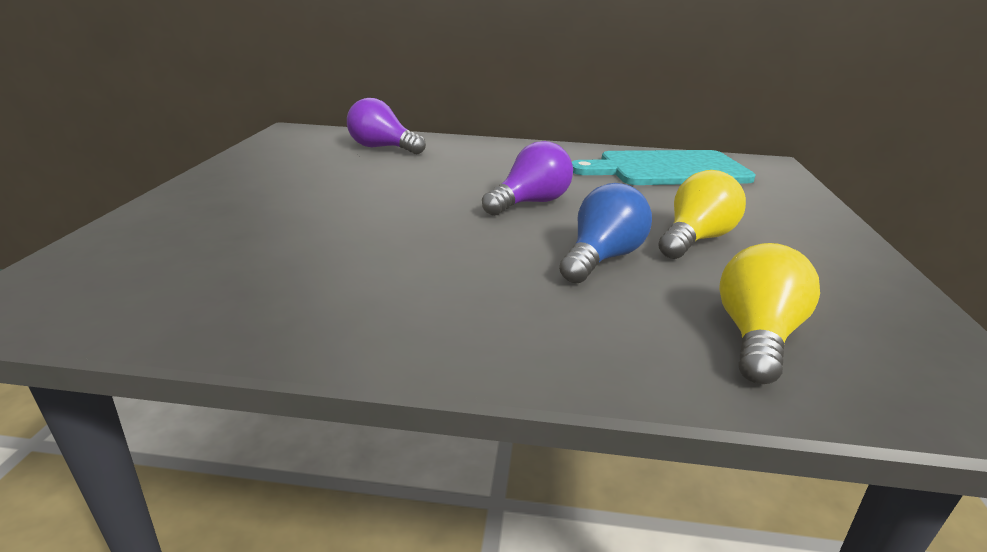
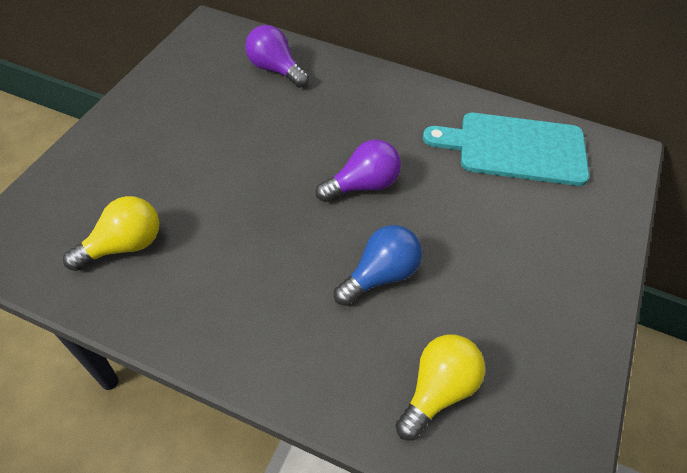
camera: 15 degrees right, 25 degrees up
(695, 239) = (470, 265): yellow light bulb -> yellow light bulb (124, 246)

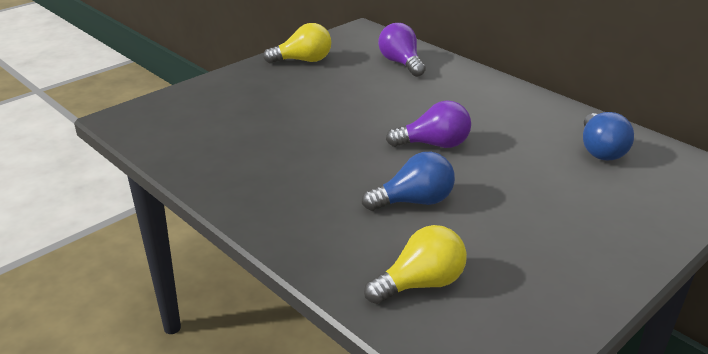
camera: 25 degrees right, 20 degrees down
(124, 246) = (215, 138): yellow light bulb -> yellow light bulb (303, 60)
(515, 149) = (600, 150): turquoise cutting board -> blue light bulb

